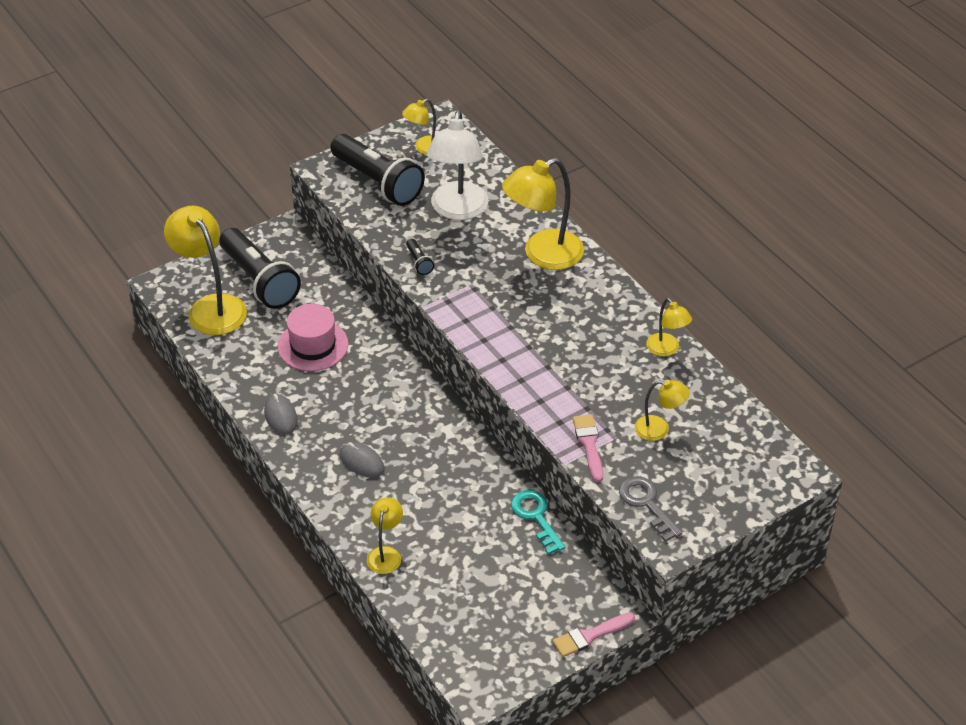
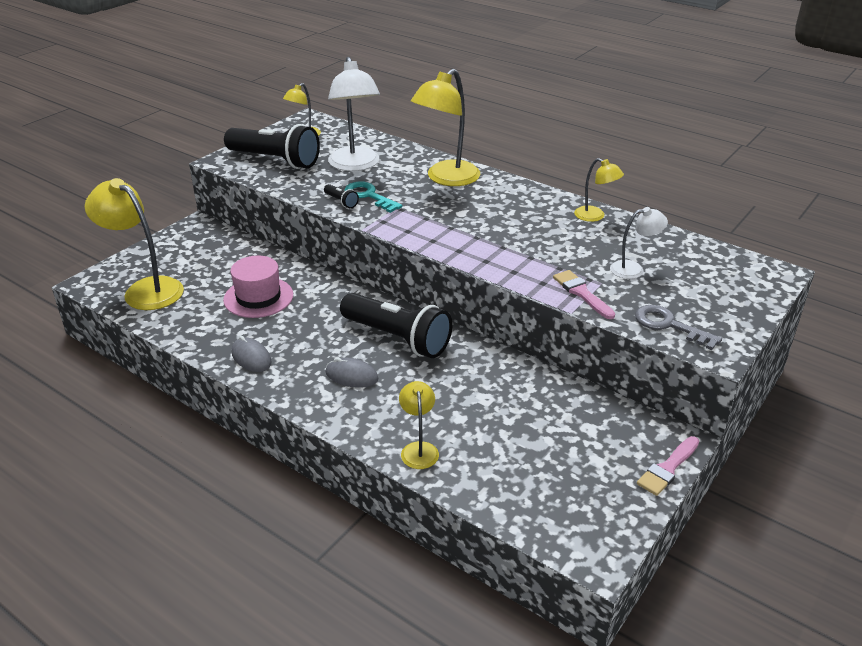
camera: 20 degrees left, 10 degrees down
(259, 280) = (186, 262): black flashlight -> black flashlight (397, 338)
(536, 517) = (546, 380): turquoise key -> turquoise key (369, 196)
(659, 429) = (634, 269): yellow lamp -> white lamp

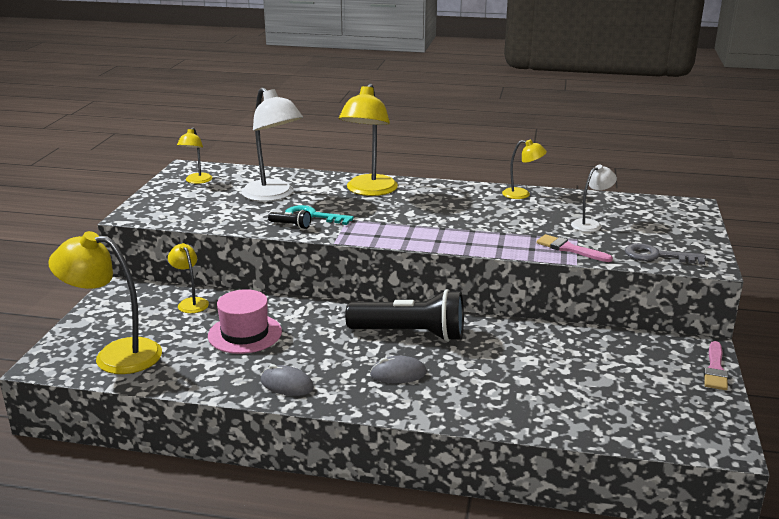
camera: 25 degrees left, 10 degrees down
(275, 160) = (189, 205): black flashlight -> none
(419, 449) = (513, 413): yellow lamp -> yellow lamp (190, 303)

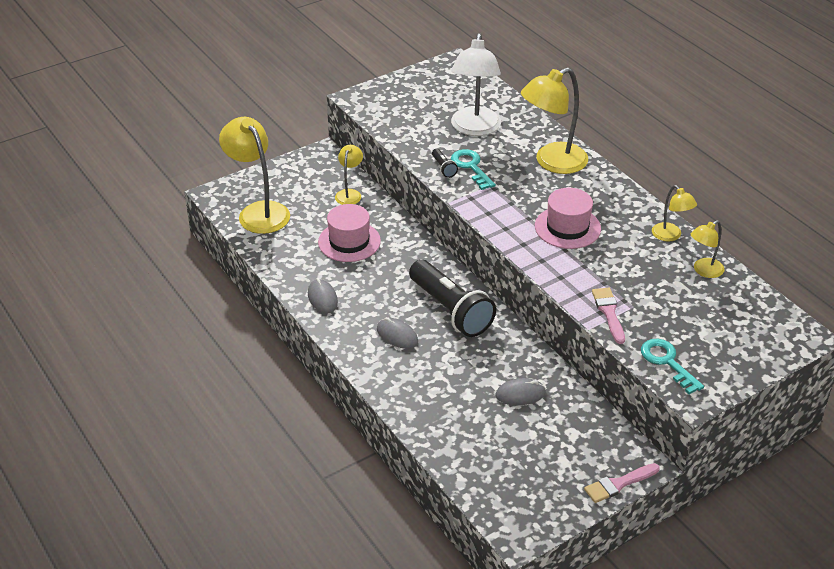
camera: 45 degrees right, 15 degrees up
(197, 181) = (442, 83): yellow lamp -> yellow lamp (703, 271)
(449, 218) = (567, 227): none -> pink hat
(556, 356) = (520, 394): none -> grey mouse
(590, 224) = (671, 300): white lamp -> none
(657, 256) = (667, 362): grey key -> turquoise key

